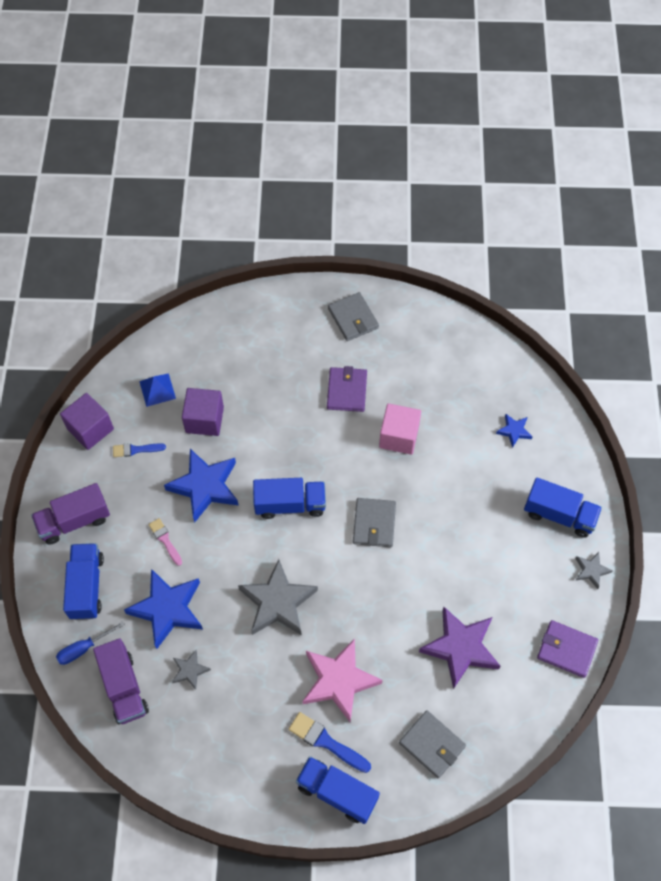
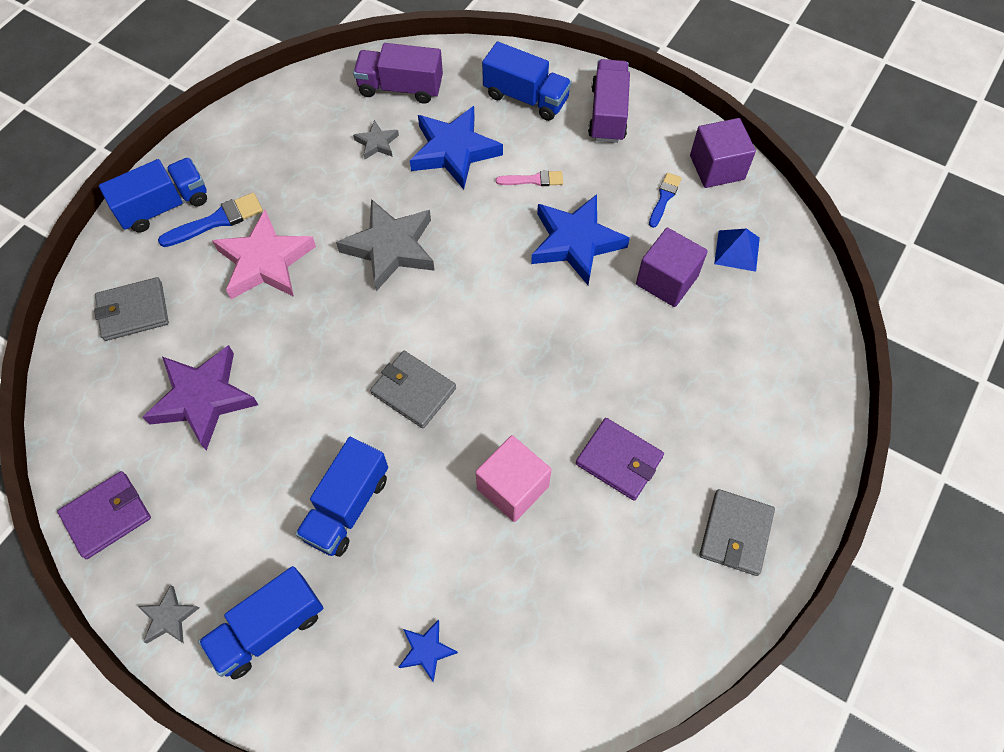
camera: 120 degrees right, 0 degrees up
(84, 648) = (462, 73): blue screwdriver -> none
(290, 504) = (498, 315): blue truck -> blue truck (347, 507)
(353, 318) = (735, 533): grey wallet -> grey wallet turned 75 degrees counterclockwise

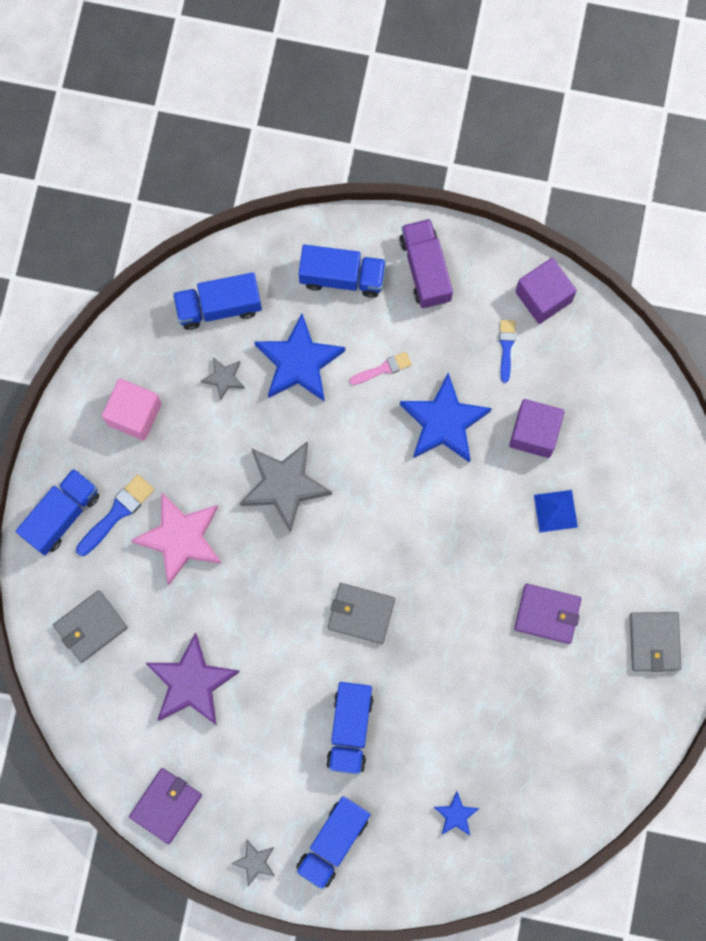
camera: 20 degrees left, 15 degrees up
(400, 88) = (219, 307): purple truck -> blue truck
(512, 487) = (472, 667): pink cube -> pink cube (134, 414)
(737, 250) = (585, 381): blue pyramid -> blue pyramid (555, 511)

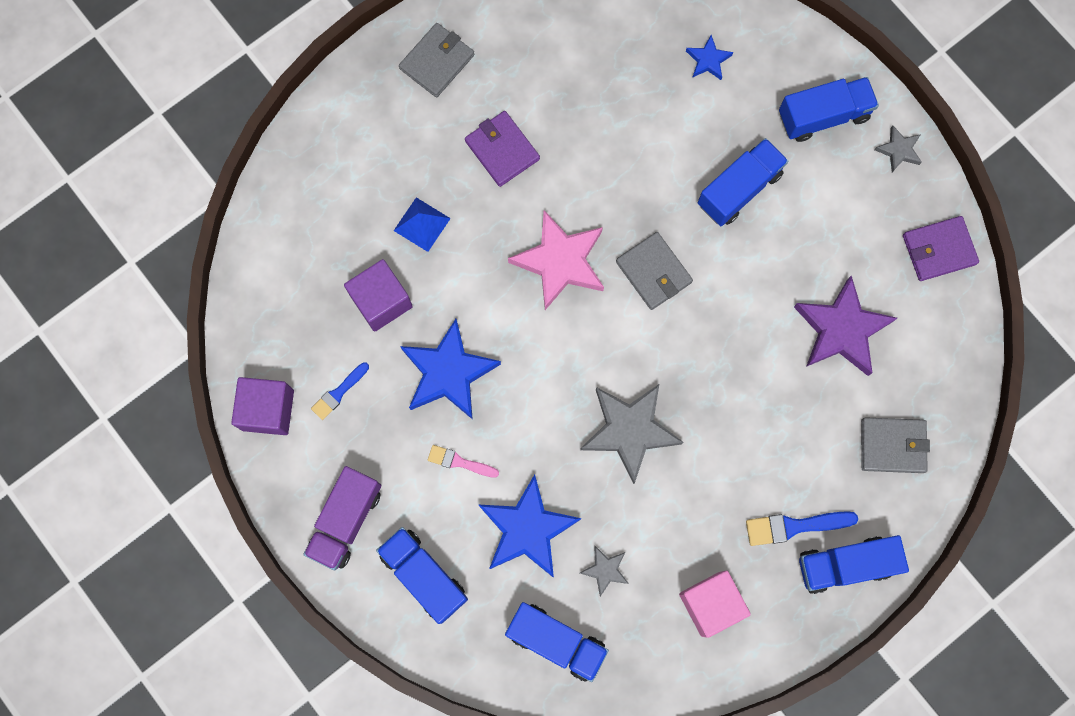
camera: 140 degrees left, 0 degrees up
(181, 538) = (756, 458): pink star -> pink star (560, 261)

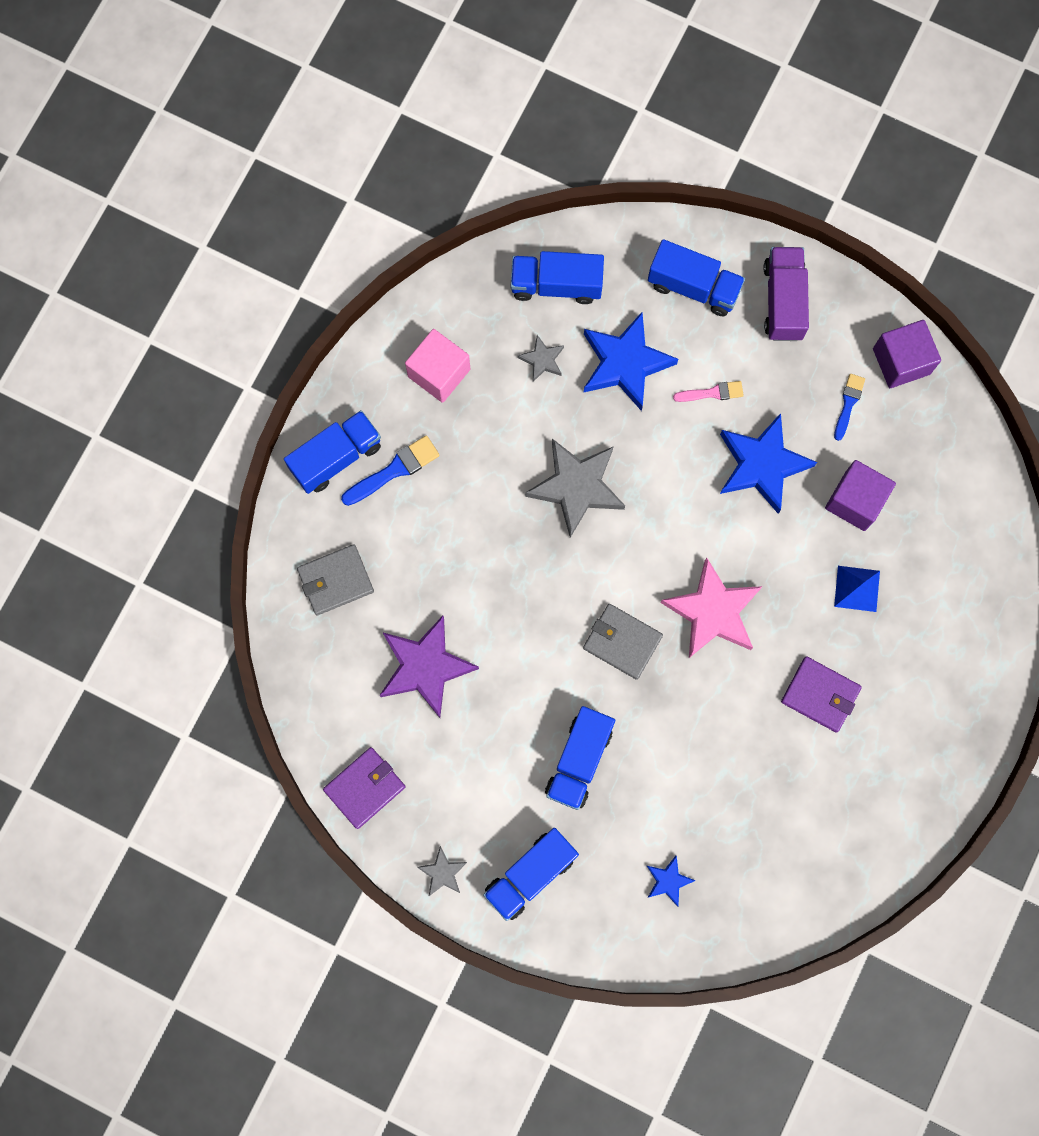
camera: 155 degrees right, 0 degrees up
(437, 62) = (928, 755): grey wallet -> none

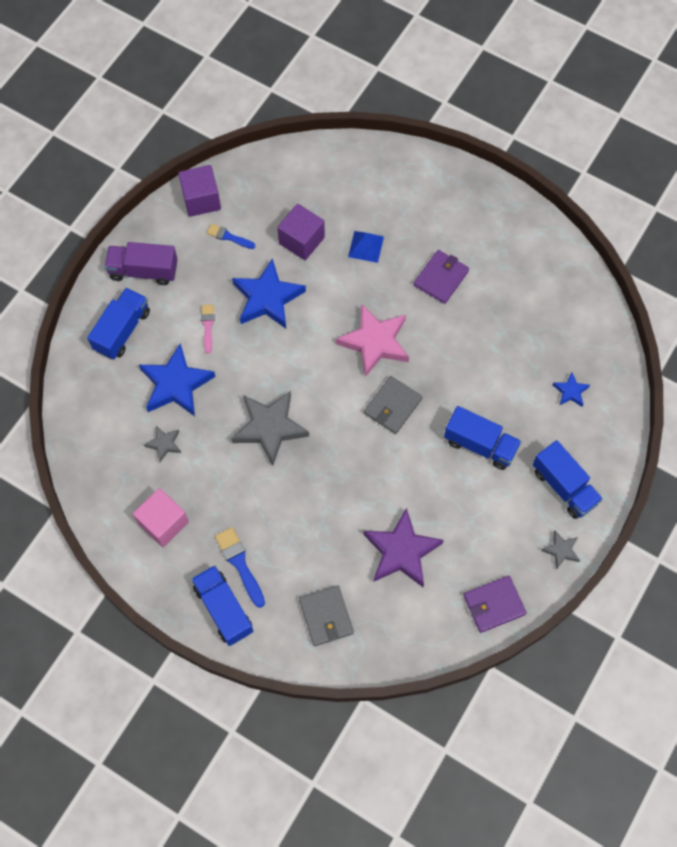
camera: 85 degrees left, 10 degrees down
(364, 788) = (494, 605): purple wallet -> purple wallet turned 75 degrees counterclockwise
(556, 285) = (104, 428): blue truck -> none

